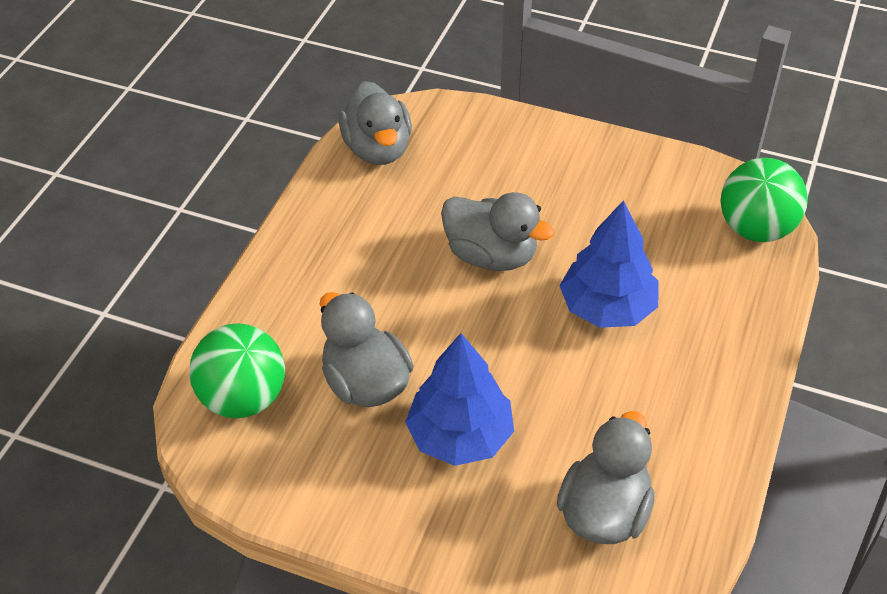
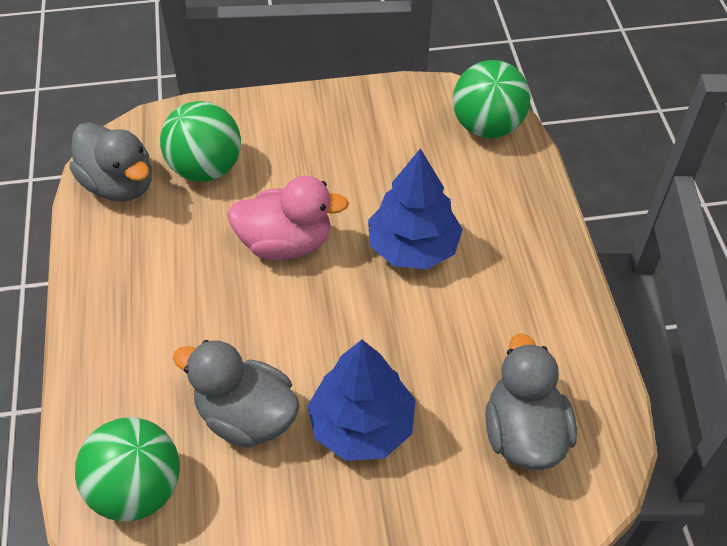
camera: 30 degrees left, 5 degrees up
(461, 164) = (206, 168): none -> green ball
(491, 256) = (286, 243): grey duck -> pink duck

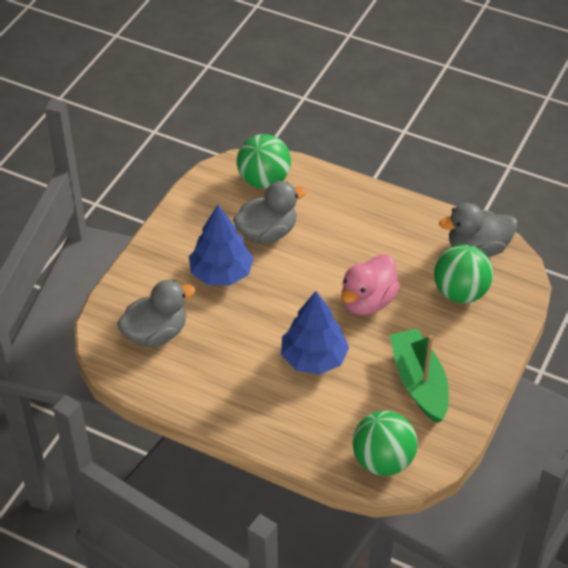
camera: 125 degrees right, 5 degrees down
(365, 144) = (419, 383): none -> green boat
(523, 433) = (156, 334): grey duck -> grey duck turned 60 degrees counterclockwise

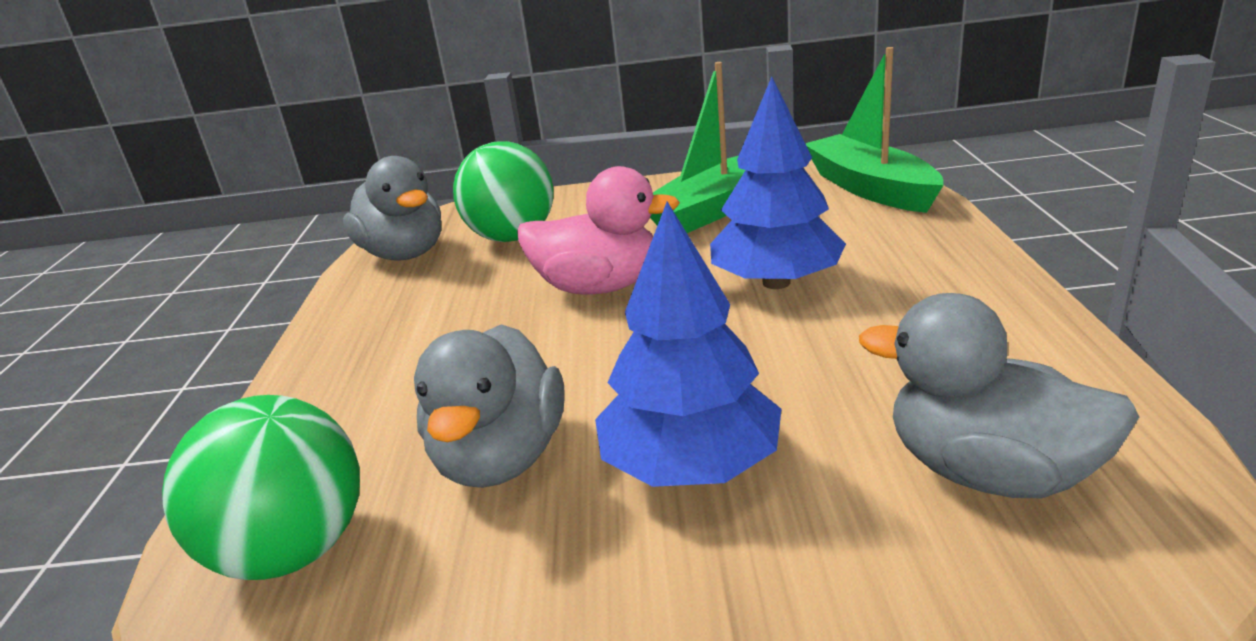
camera: 115 degrees left, 20 degrees down
(267, 233) = (501, 457): grey duck -> grey duck turned 120 degrees counterclockwise
(383, 461) = (870, 188): green ball -> green boat

